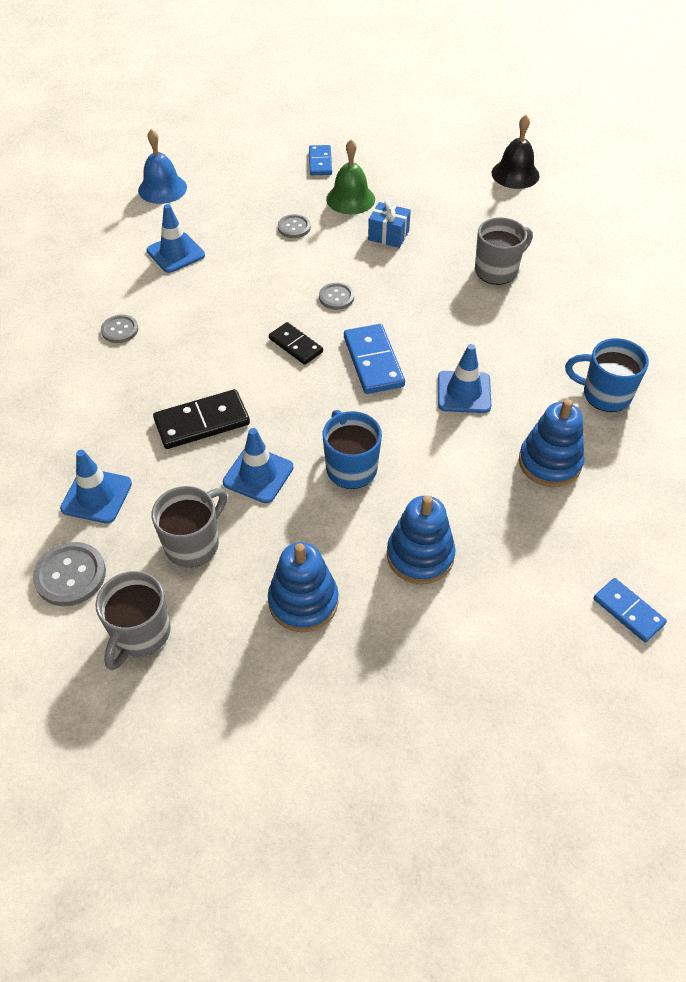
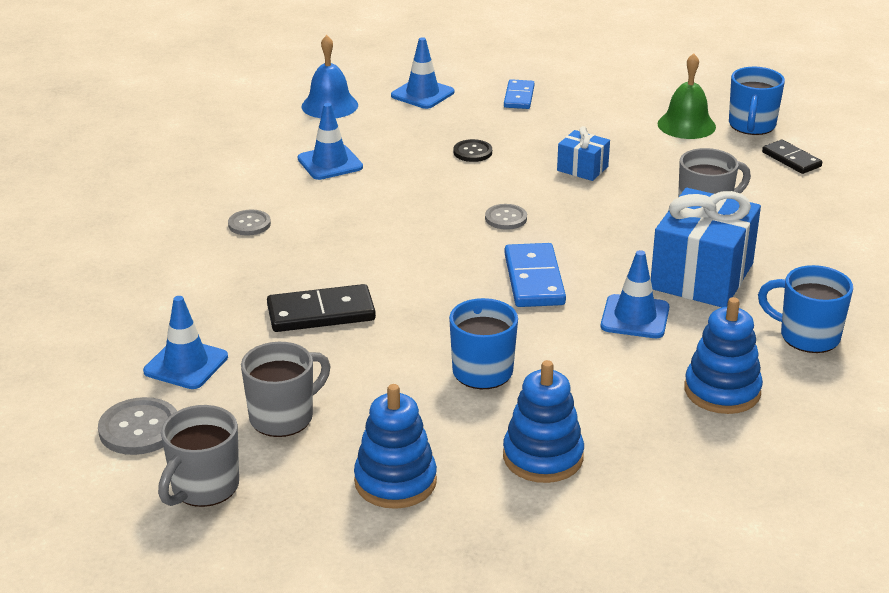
camera: 10 degrees right, 20 degrees down
(258, 475) = (373, 365): blue traffic cone -> blue traffic cone (422, 94)
(294, 227) = (472, 152): grey button -> black button
(296, 345) = (447, 256): black domino -> black domino (791, 159)
(350, 199) = (546, 132): green bell -> green bell (686, 125)
(508, 341) = (701, 276): none -> blue gift
(515, 174) = (751, 126): black bell -> blue mug
(628, 611) = (782, 536): blue domino -> none

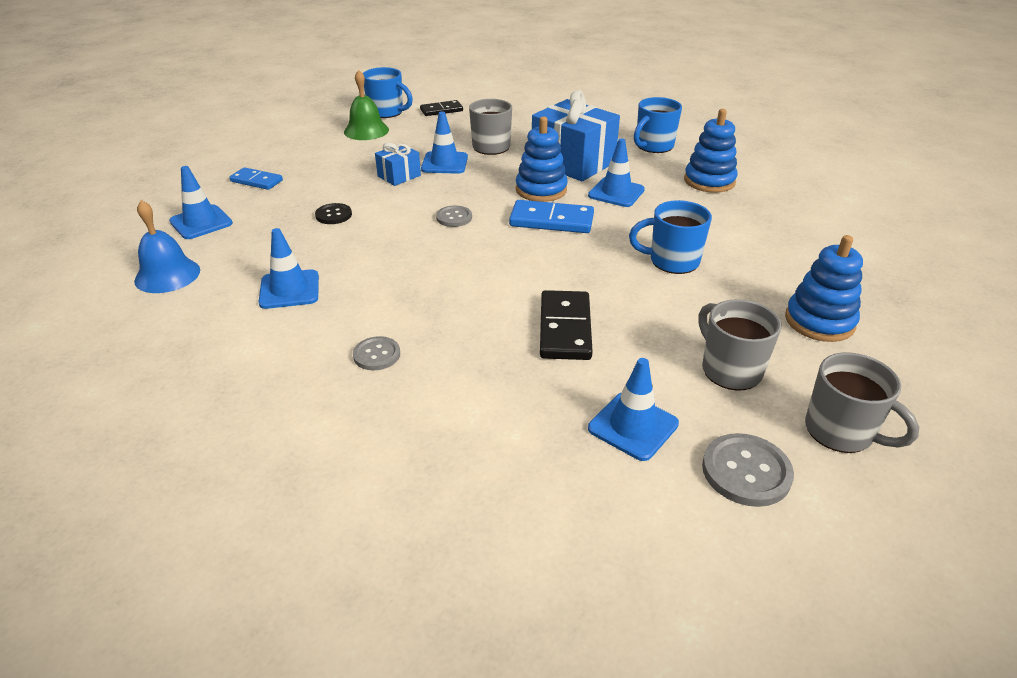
camera: 75 degrees left, 5 degrees up
(543, 457) = (783, 254): blue stacking toy -> blue stacking toy (541, 190)
(635, 189) = (444, 163): none -> blue traffic cone

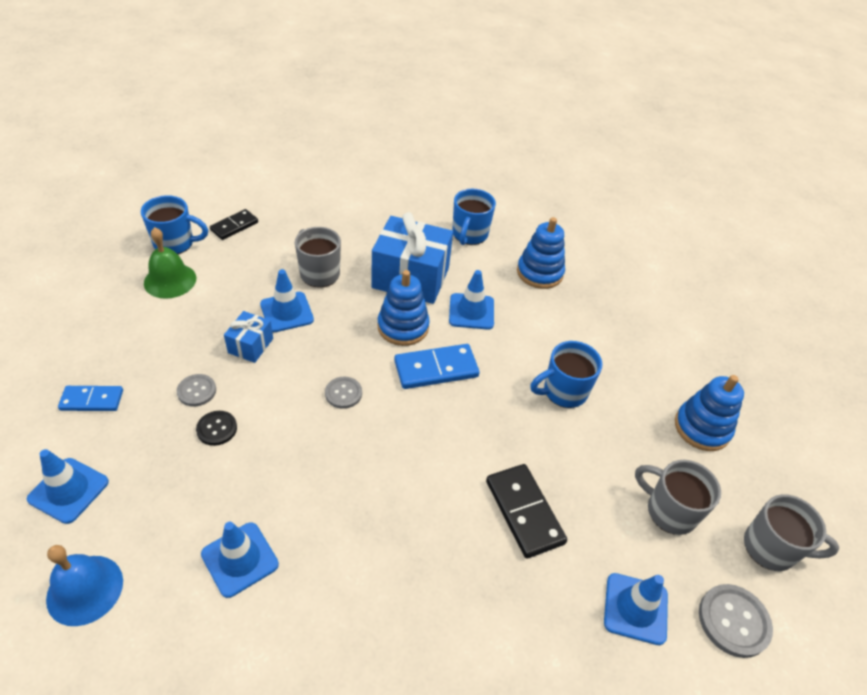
camera: 30 degrees left, 10 degrees up
(377, 355) = (382, 615): grey button -> grey button (197, 391)

